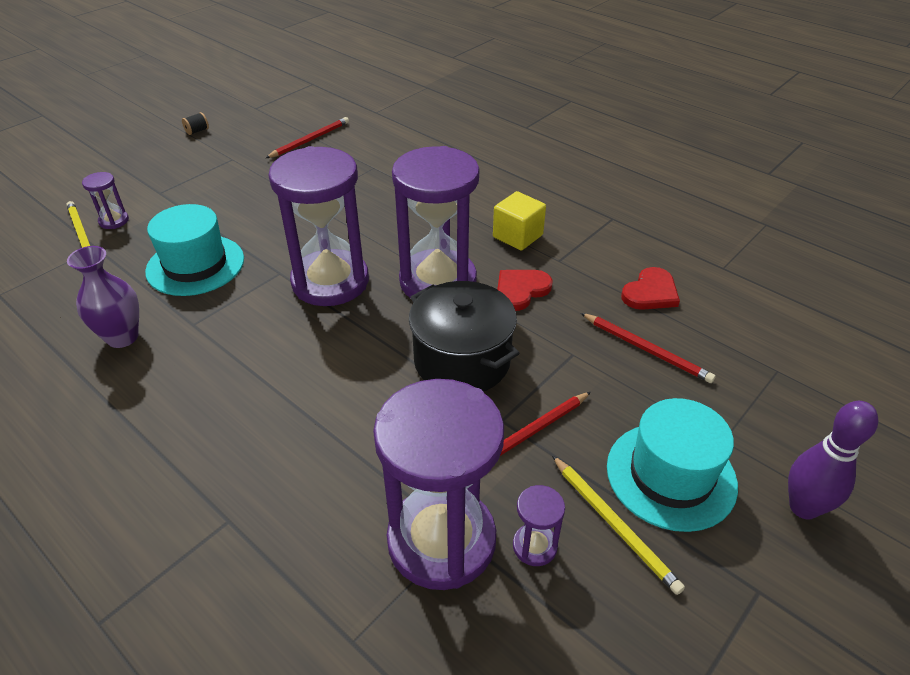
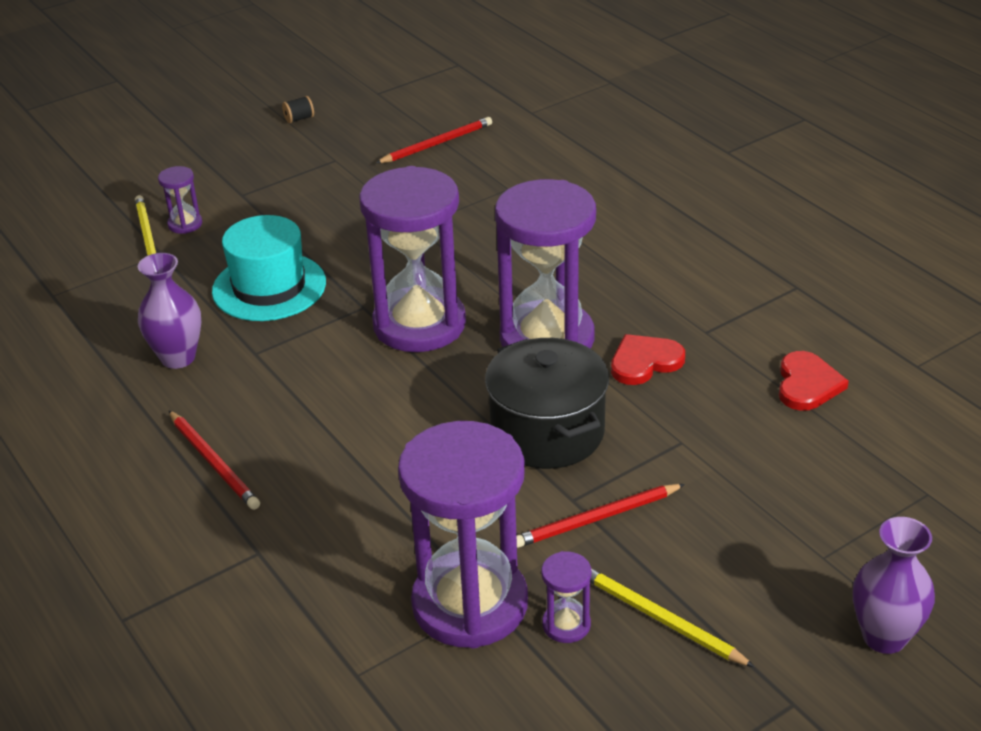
camera: 15 degrees right, 5 degrees down
(517, 236) = (664, 296): yellow cube -> none
(614, 524) = (660, 619): yellow pencil -> yellow pencil turned 150 degrees clockwise
(646, 349) = (773, 449): red pencil -> red pencil (214, 462)
(650, 293) = (807, 384): red heart -> red heart turned 45 degrees counterclockwise
(671, 475) = (744, 582): turquoise hat -> none
(803, 507) = (884, 637): purple bowling pin -> purple vase

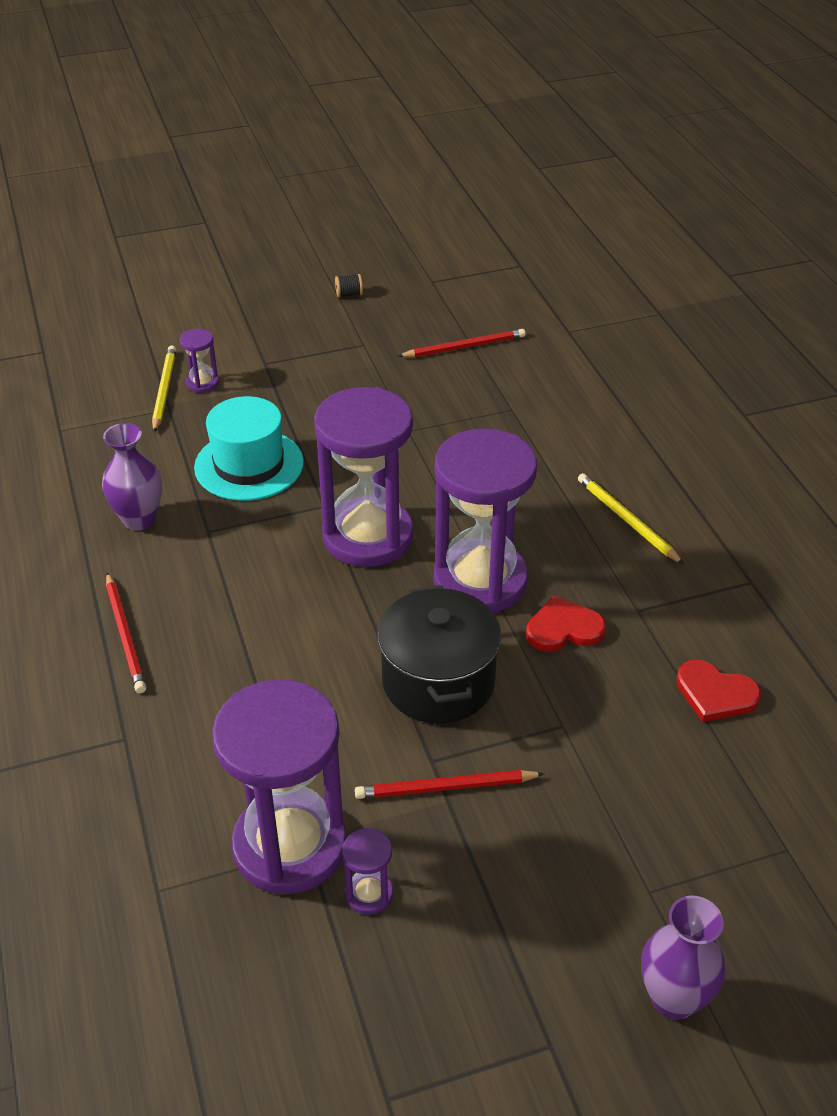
camera: 15 degrees right, 5 degrees up
(660, 619) = (460, 913): yellow pencil -> yellow pencil (627, 520)
(807, 384) = (715, 694): red heart -> red heart turned 90 degrees clockwise

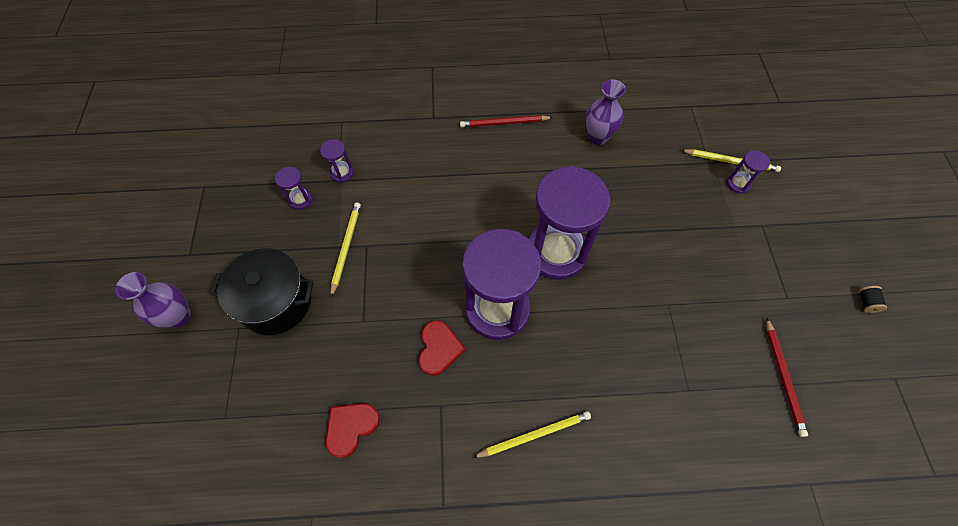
camera: 105 degrees right, 20 degrees up
(249, 465) = (641, 198): turquoise hat -> none
(289, 845) = (342, 173): purple hourglass -> purple hourglass, size x0.41
(438, 681) = (420, 263): black pot -> black pot (276, 302)
(445, 787) = (346, 247): red pencil -> yellow pencil

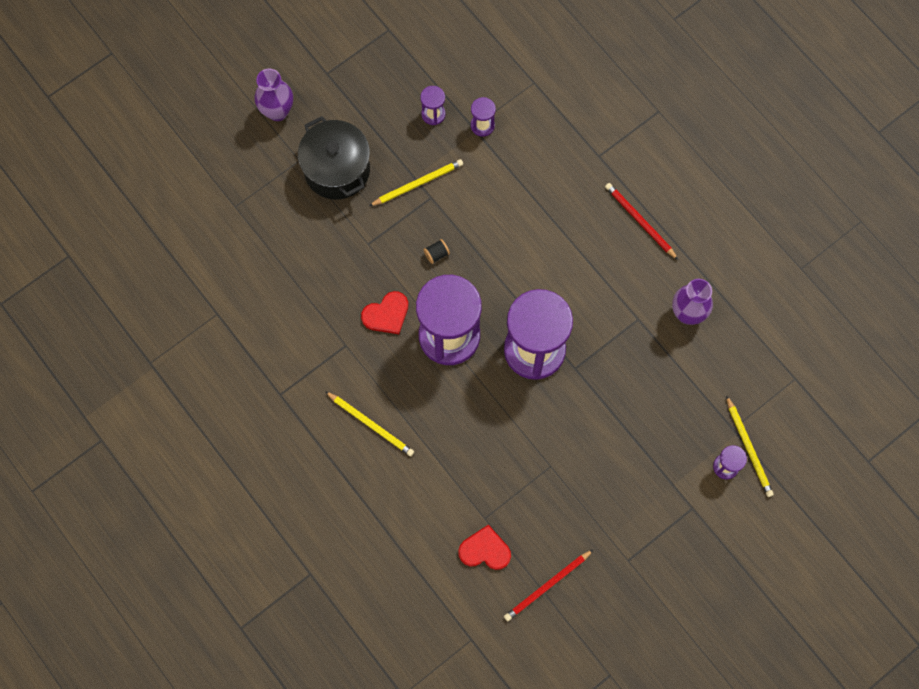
camera: 55 degrees right, 10 degrees up
(350, 427) = (287, 295): red heart -> red heart (485, 550)
(866, 302) = (671, 628): black spool -> black spool (436, 254)

